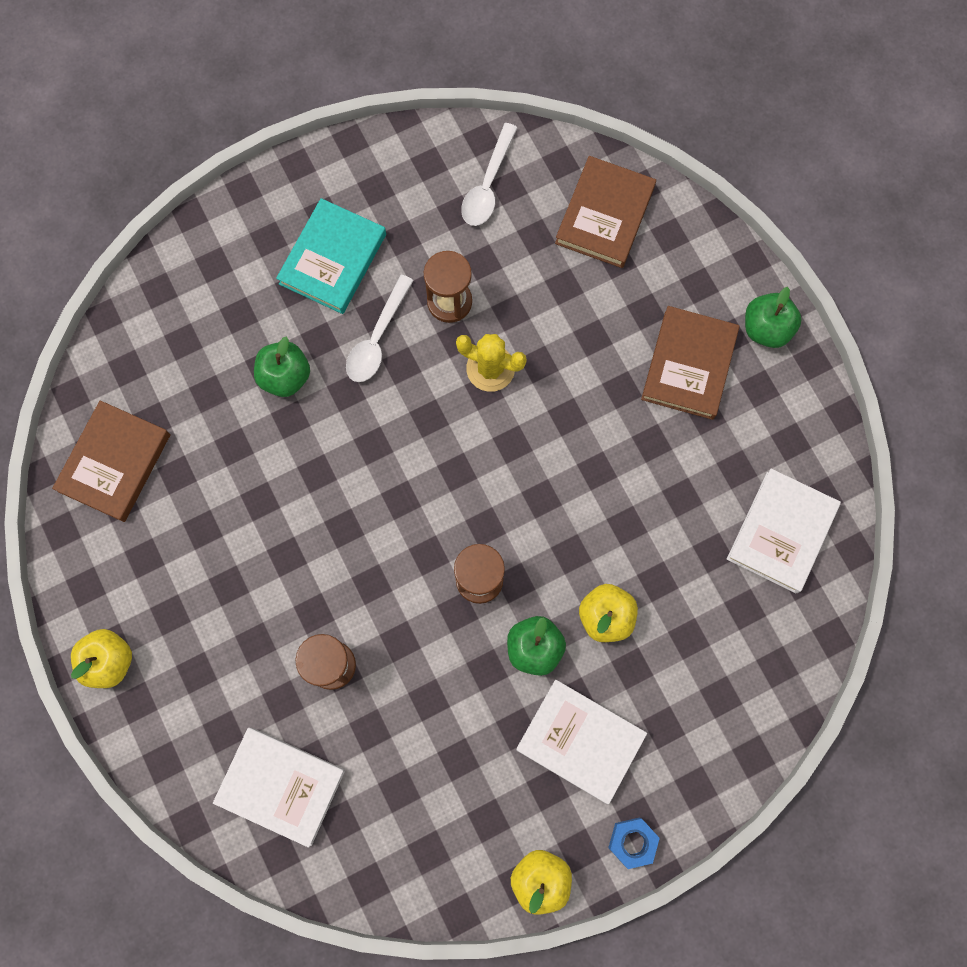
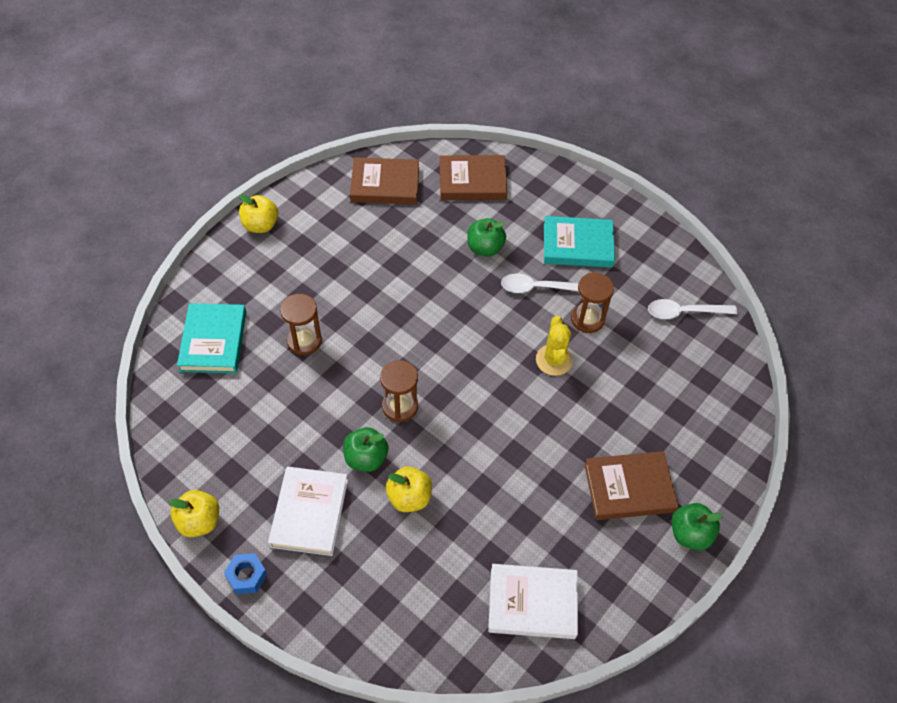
camera: 65 degrees right, 20 degrees down
(281, 786) = (213, 341): white book -> turquoise book
(604, 215) = (709, 391): brown book -> brown book (472, 181)

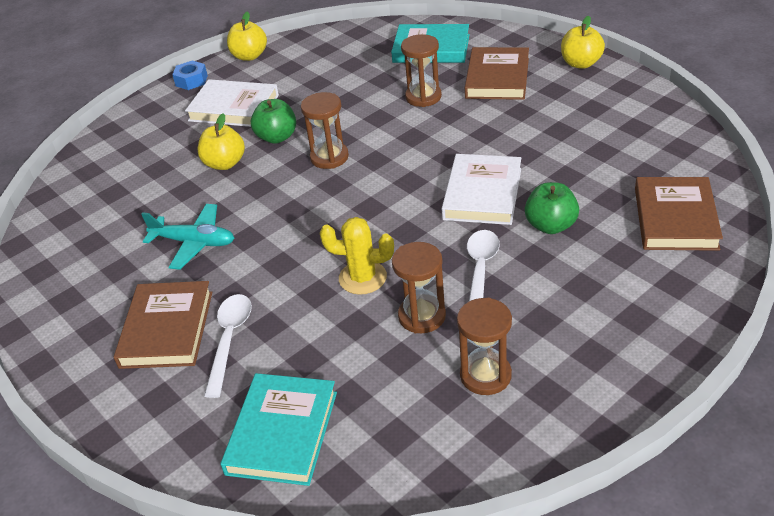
camera: 105 degrees right, 15 degrees down
(385, 184) = (656, 144): brown book -> brown book (497, 78)
(526, 495) = (194, 243): none -> turquoise plane
(532, 603) = (80, 240): white book -> white book (482, 194)
(577, 245) = (558, 319): turquoise book -> turquoise book (282, 432)
(633, 281) = (485, 375): none -> brown hourglass
(684, 312) = (421, 432): white spoon -> white spoon (229, 340)
(690, 534) = (85, 379): green apple -> none

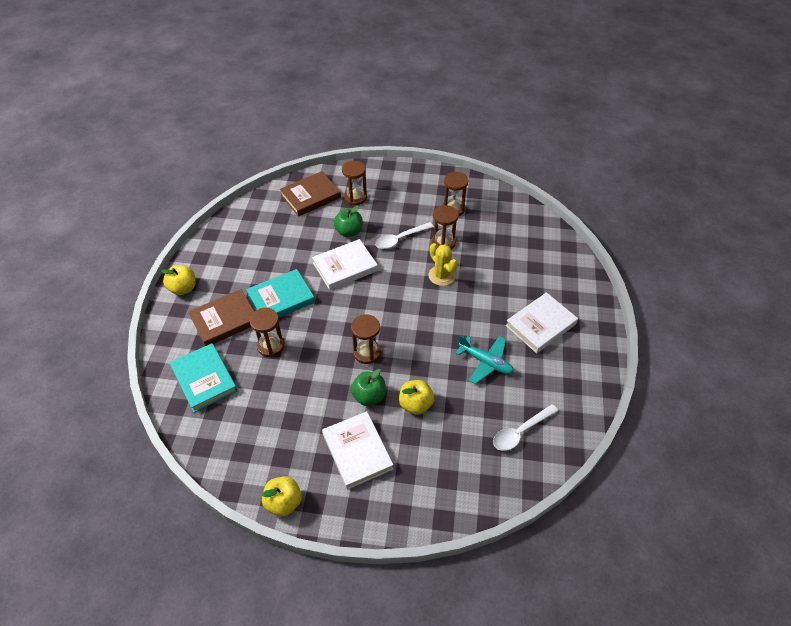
camera: 135 degrees left, 10 degrees up
(167, 329) = (540, 325): brown book -> white book
(191, 80) = (345, 517): blue nut -> none
(194, 243) = (485, 362): turquoise plane -> turquoise plane turned 150 degrees clockwise
(229, 340) = (521, 296): white spoon -> white spoon (520, 431)
(282, 432) = (538, 247): turquoise book -> turquoise book (281, 298)
(628, 266) = (355, 197): none -> brown hourglass

